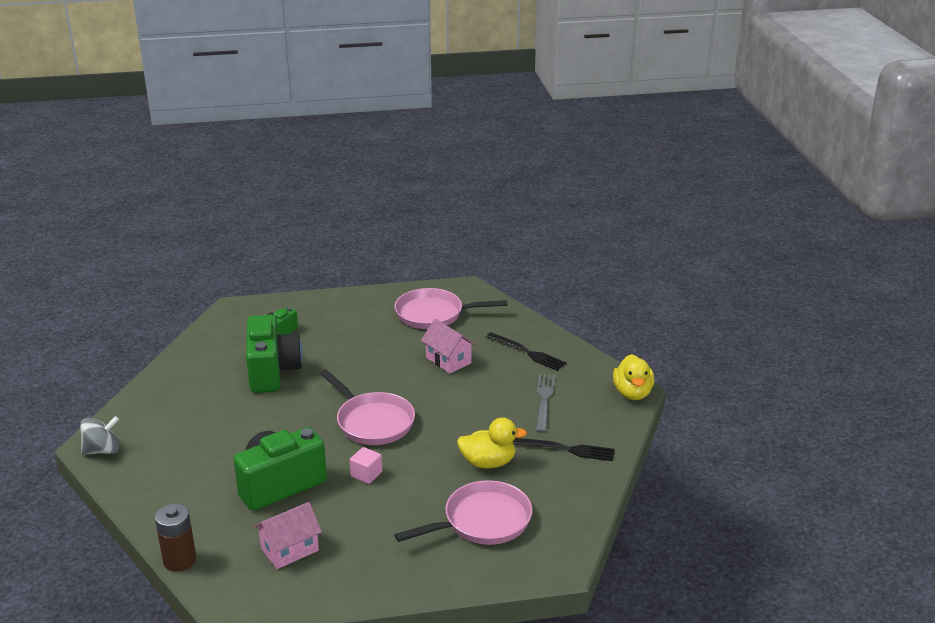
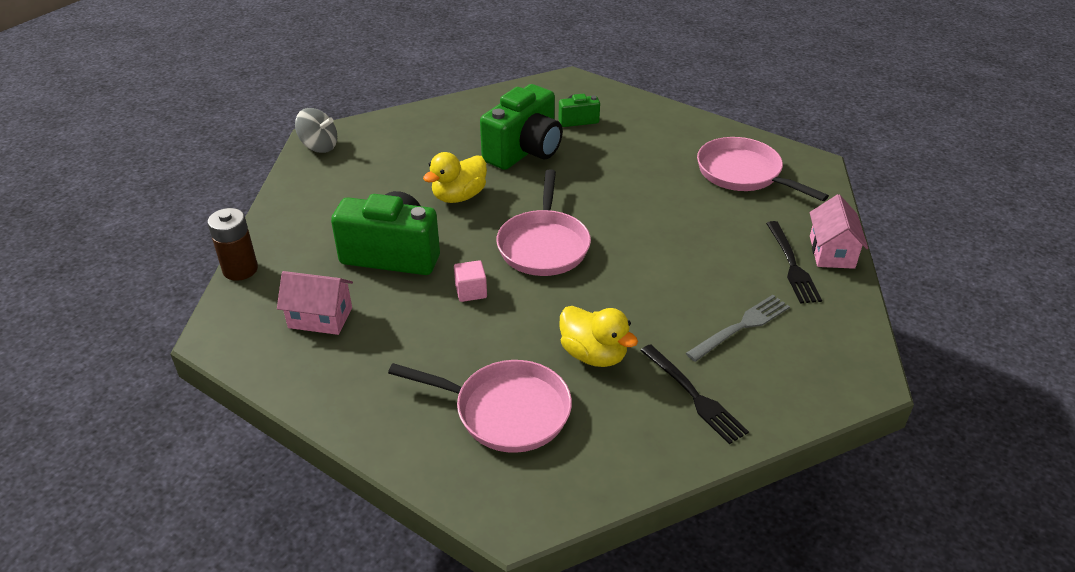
camera: 45 degrees right, 10 degrees up
(448, 360) = (696, 227): pink house -> pink house (832, 252)
(632, 393) = (859, 382): yellow duck -> yellow duck (459, 196)

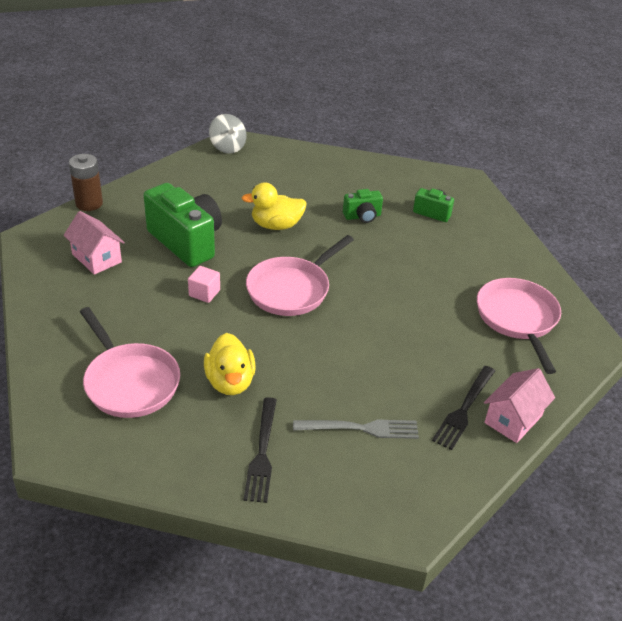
camera: 35 degrees right, 0 degrees up
(524, 151) = (362, 216): green camera -> green camera, size x0.49

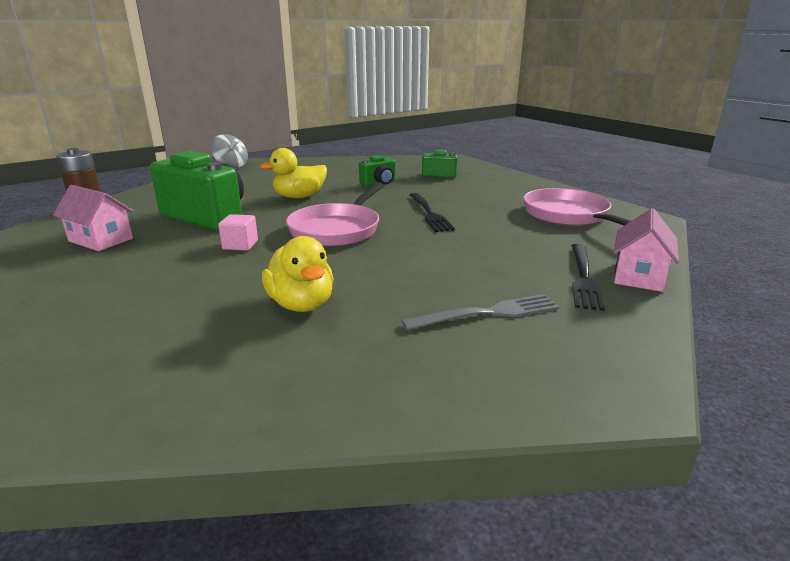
camera: 15 degrees left, 15 degrees down
(129, 382) = (161, 328): pink pan -> none
(262, 453) = (379, 361): black fork -> black fork (430, 214)

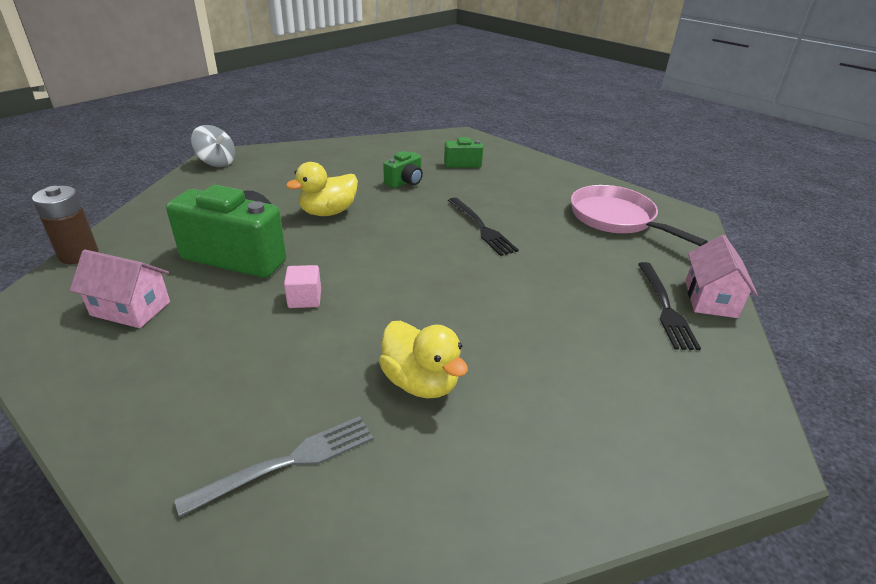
camera: 15 degrees left, 10 degrees up
(337, 229) = (398, 262): pink pan -> none
(488, 313) = (603, 368): grey fork -> grey fork (289, 462)

